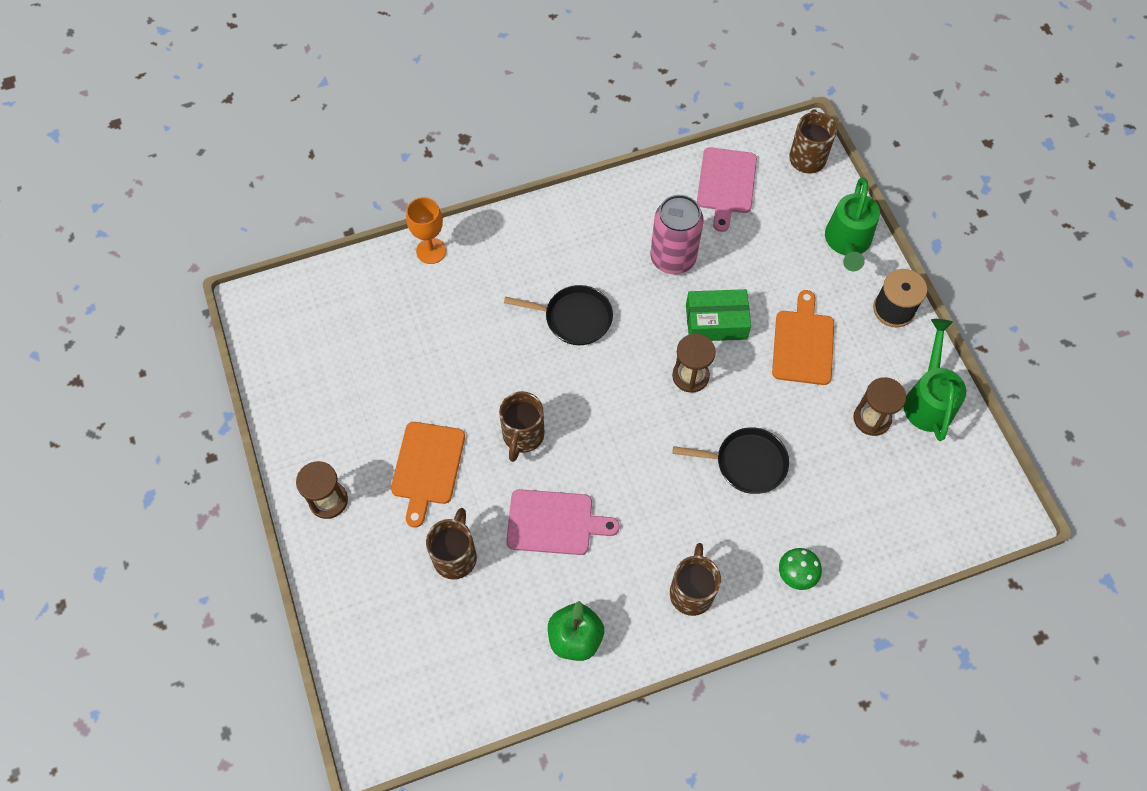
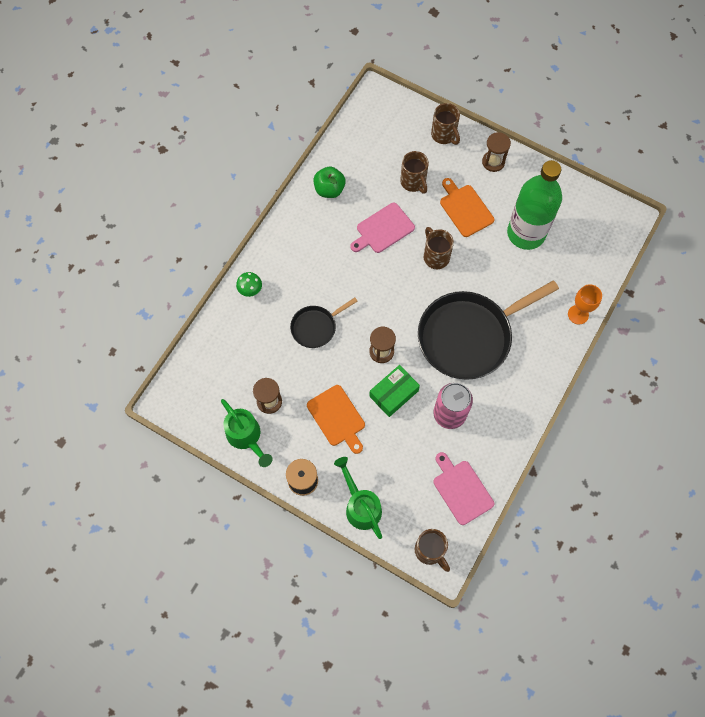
camera: 140 degrees right, 5 degrees up
(388, 380) = (526, 233): none -> green bottle
(574, 318) = (468, 336): black pan -> black pan, size x2.05
(691, 591) = (293, 247): brown mug -> brown mug (444, 135)

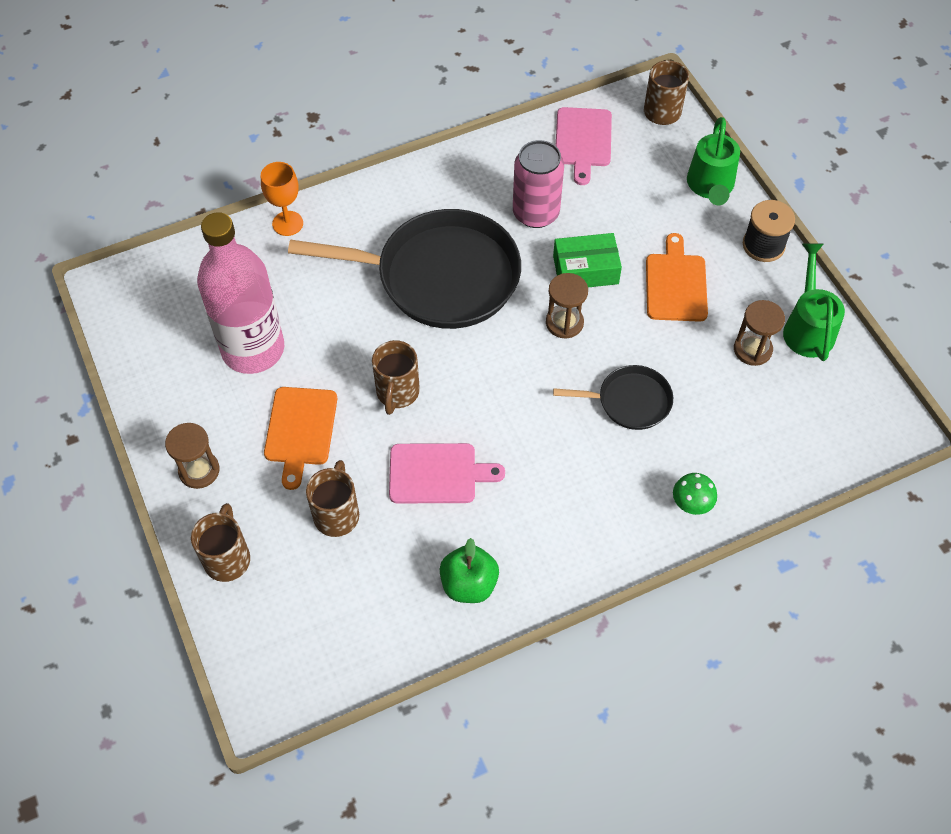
camera: 145 degrees left, 10 degrees down
(526, 233) = (253, 349): green bottle -> pink bottle

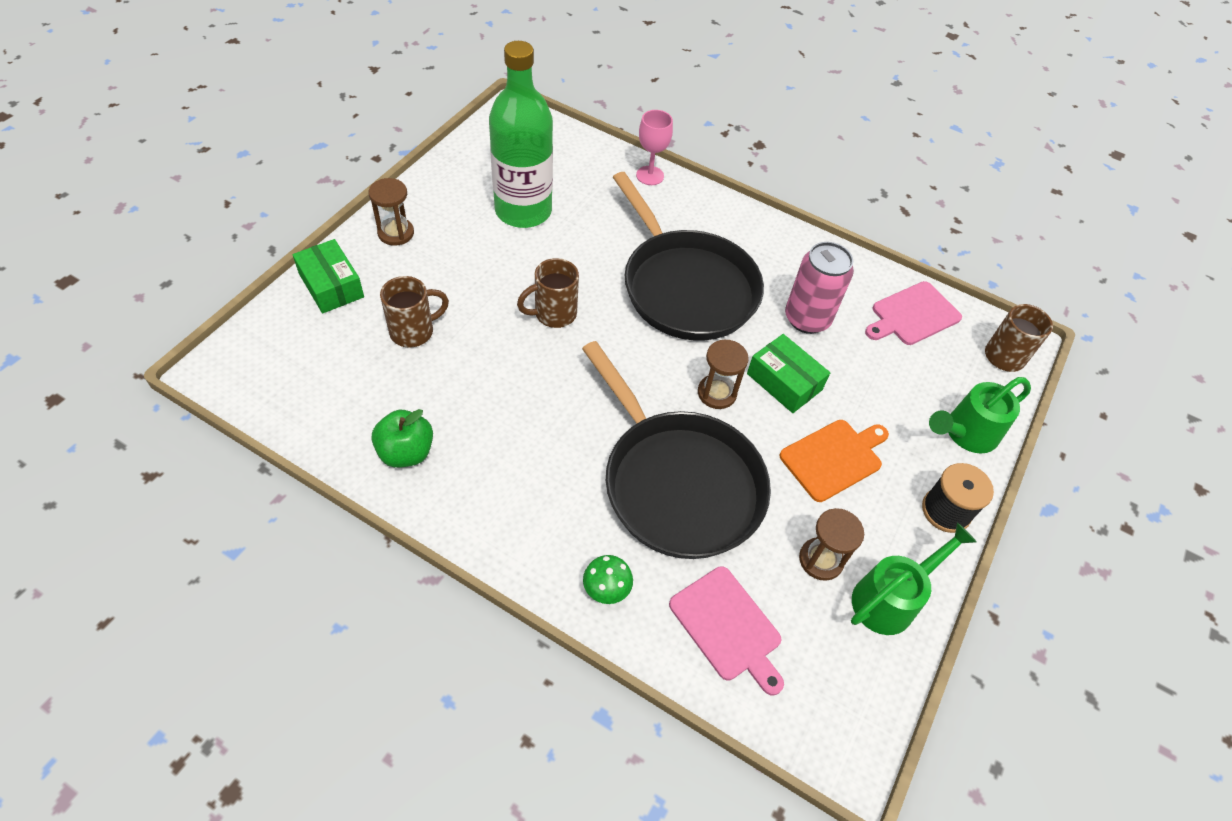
camera: 50 degrees right, 5 degrees down
(227, 558) = (331, 285): brown mug -> green box
(253, 349) = (523, 211): pink bottle -> green bottle
(287, 223) = (650, 175): orange goblet -> pink goblet
(300, 430) = (473, 272): orange cutting board -> none
(437, 474) = (497, 378): pink cutting board -> pink cutting board (728, 627)
(630, 401) = (678, 483): black pan -> black pan, size x2.05

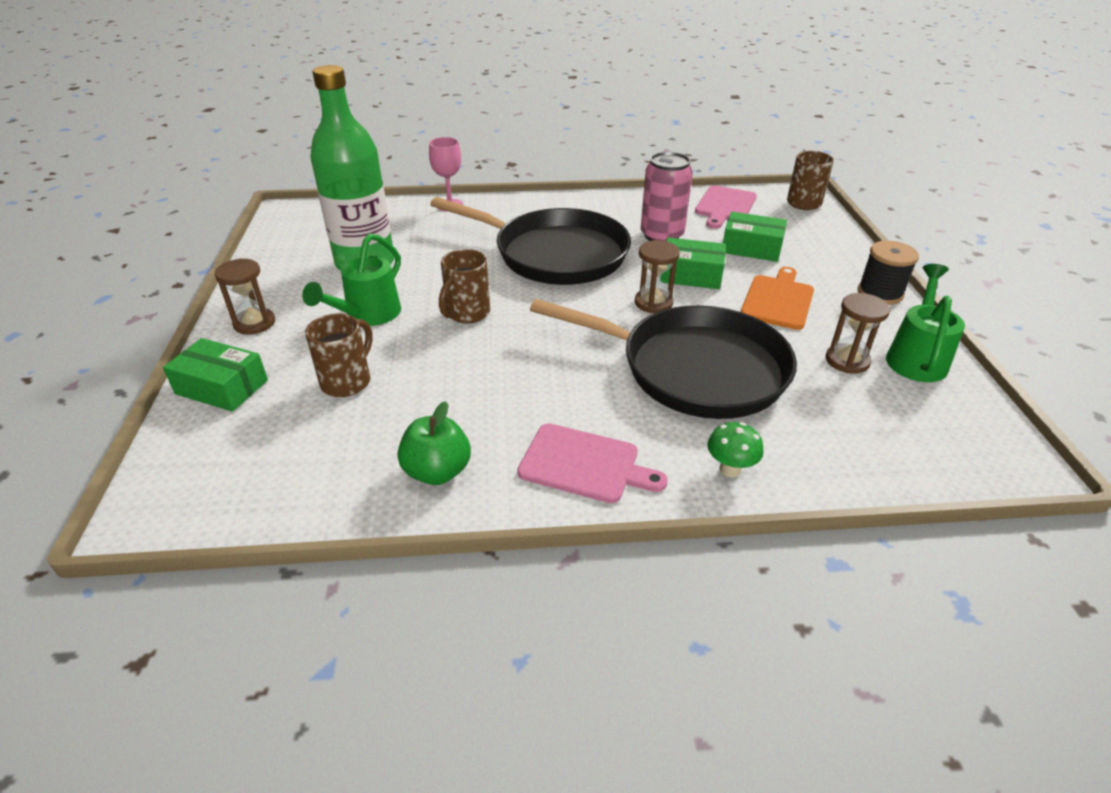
camera: 30 degrees left, 15 degrees down
(728, 627) = (844, 437): pink cutting board -> pink cutting board (584, 464)
(879, 383) = (751, 248): none -> green box
(965, 433) = (835, 249): green watering can -> green watering can (368, 315)

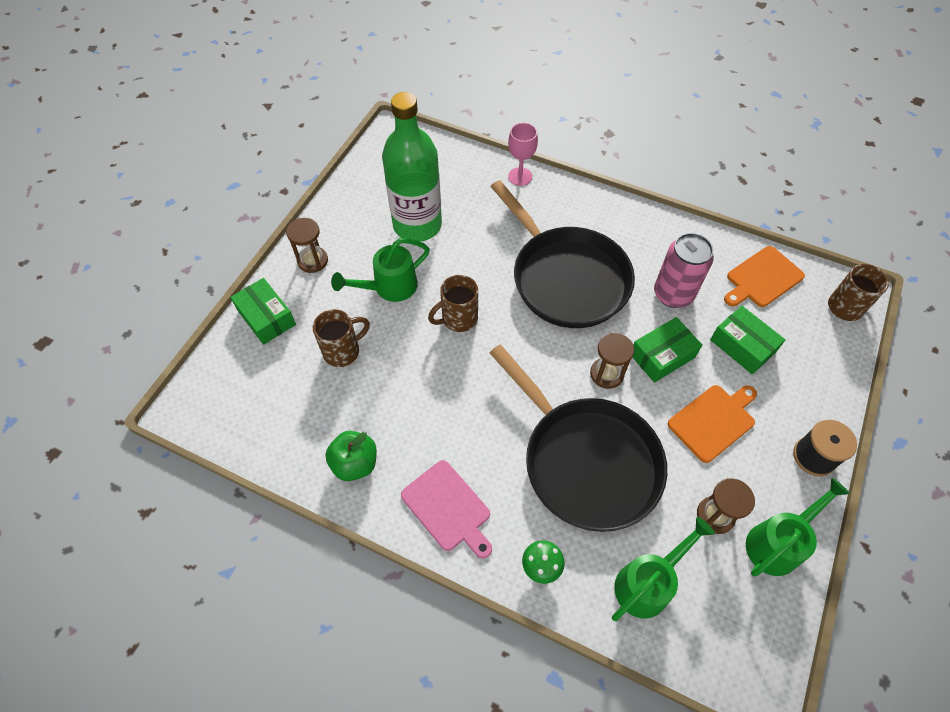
camera: 30 degrees right, 20 degrees up
(691, 275) = (662, 355): green box -> green box turned 75 degrees counterclockwise
(724, 206) = (762, 278): pink cutting board -> orange cutting board
(843, 435) = (647, 583): none -> green watering can

